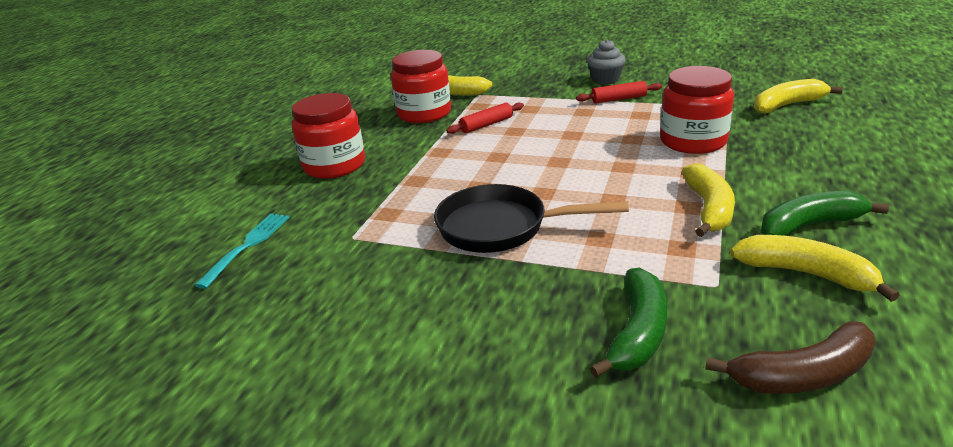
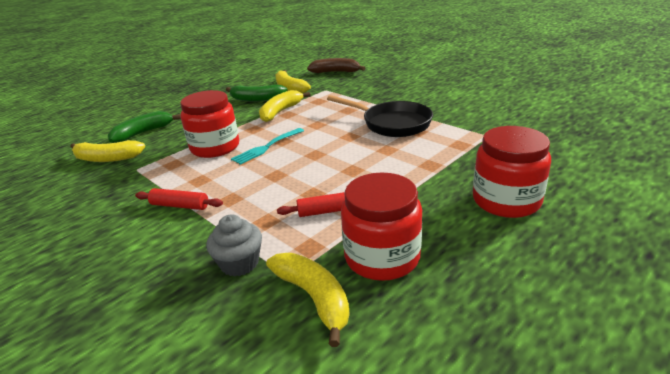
camera: 155 degrees left, 0 degrees up
(247, 246) = (566, 144): turquoise fork -> turquoise fork (267, 147)
(605, 79) = (135, 244): grey cupcake -> grey cupcake (239, 263)
(638, 332) = (371, 84): green banana -> green banana (143, 133)

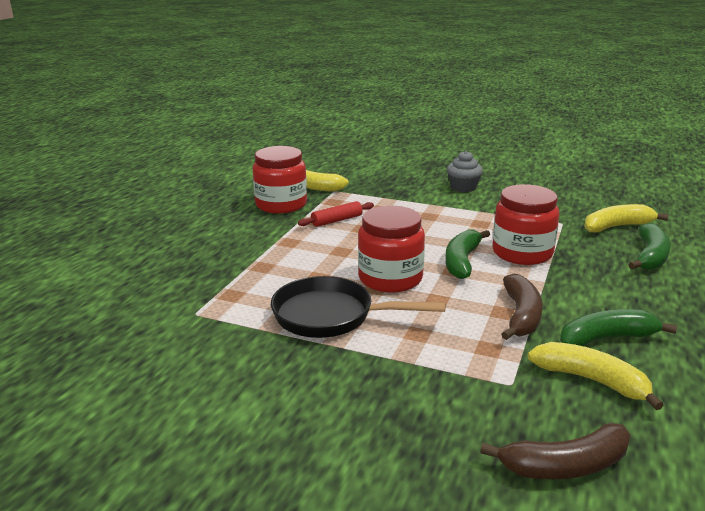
camera: 155 degrees right, 5 degrees down
(180, 205) = (464, 207): red rolling pin -> none
(239, 263) = (372, 190): grey cupcake -> grey cupcake (463, 187)
(267, 147) = (462, 261): turquoise fork -> green banana
(280, 112) = (521, 315): yellow banana -> brown banana
(506, 201) = (190, 246): red jar -> red jar (390, 278)

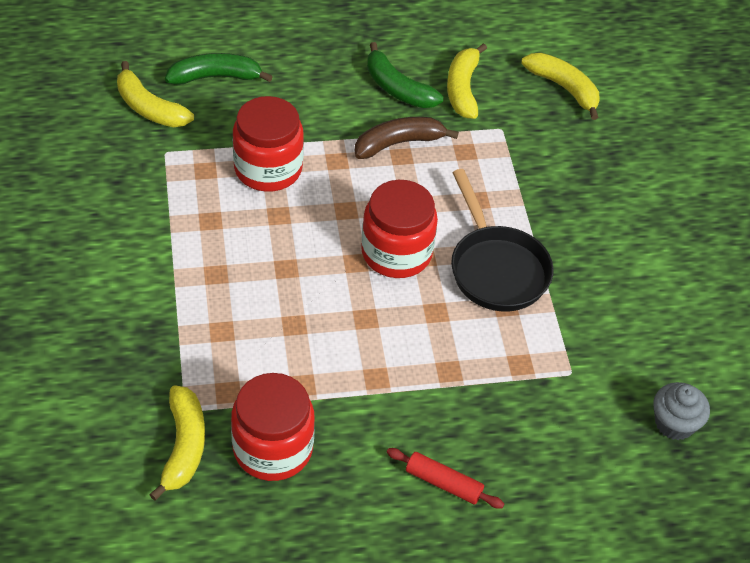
camera: 125 degrees left, 25 degrees up
(337, 220) = (286, 360): red rolling pin -> red rolling pin (443, 483)
(462, 261) = (320, 209): green banana -> none
(463, 187) = (93, 269): grey cupcake -> grey cupcake (674, 423)
(565, 466) = (564, 88): brown banana -> yellow banana

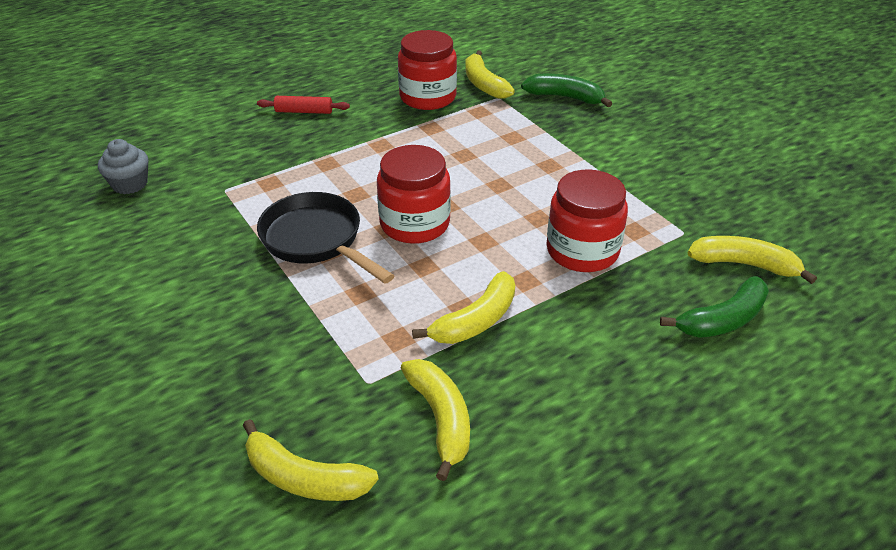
camera: 160 degrees right, 10 degrees down
(397, 88) = (520, 387): green banana -> green banana (565, 97)
(398, 143) = (476, 320): brown banana -> yellow banana

